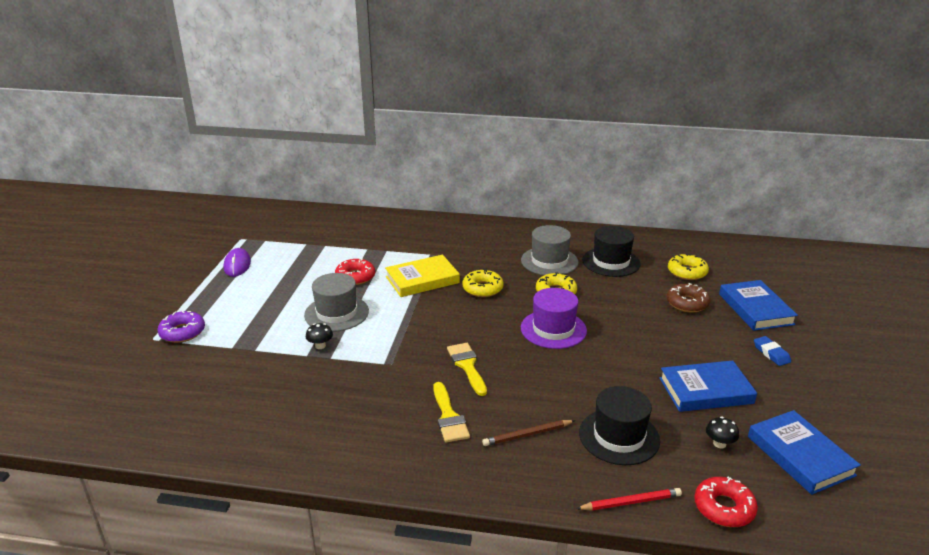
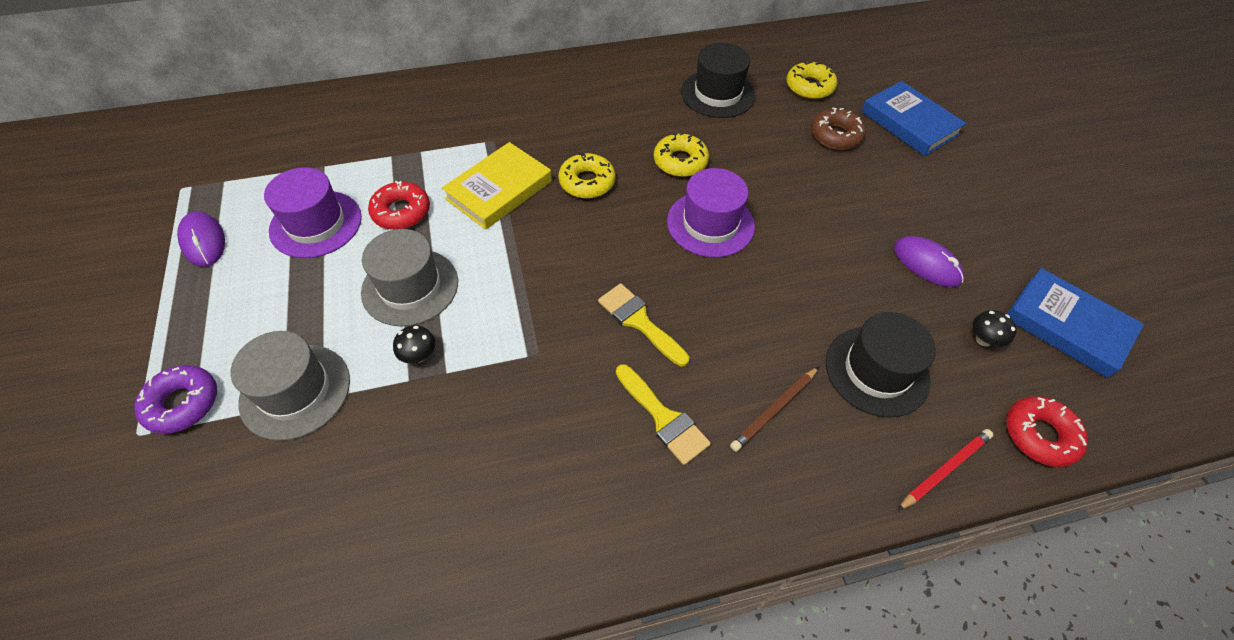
camera: 25 degrees left, 25 degrees up
(302, 271) = (316, 224): none -> purple hat
(549, 261) = (645, 112): grey hat -> grey hat (295, 391)
(705, 390) = (926, 264): blue book -> purple mouse
(771, 353) = (960, 184): blue eraser -> none

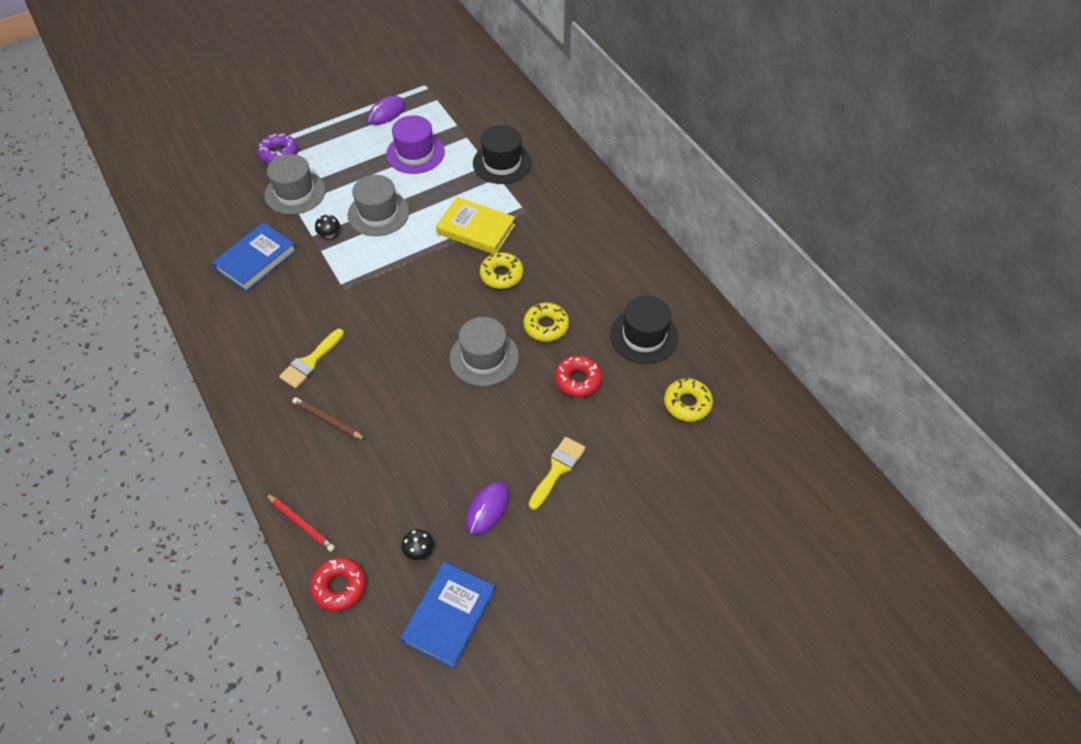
camera: 75 degrees right, 0 degrees up
(401, 212) = (438, 188): red donut -> red donut (578, 380)
(639, 321) = (381, 333): yellow brush -> yellow brush (558, 469)
(710, 224) = (484, 357): purple hat -> grey hat
(835, 135) = (624, 431): brown donut -> none
(876, 371) = (373, 478): black hat -> black hat (502, 163)
(909, 123) = (669, 490): blue book -> blue book (256, 260)

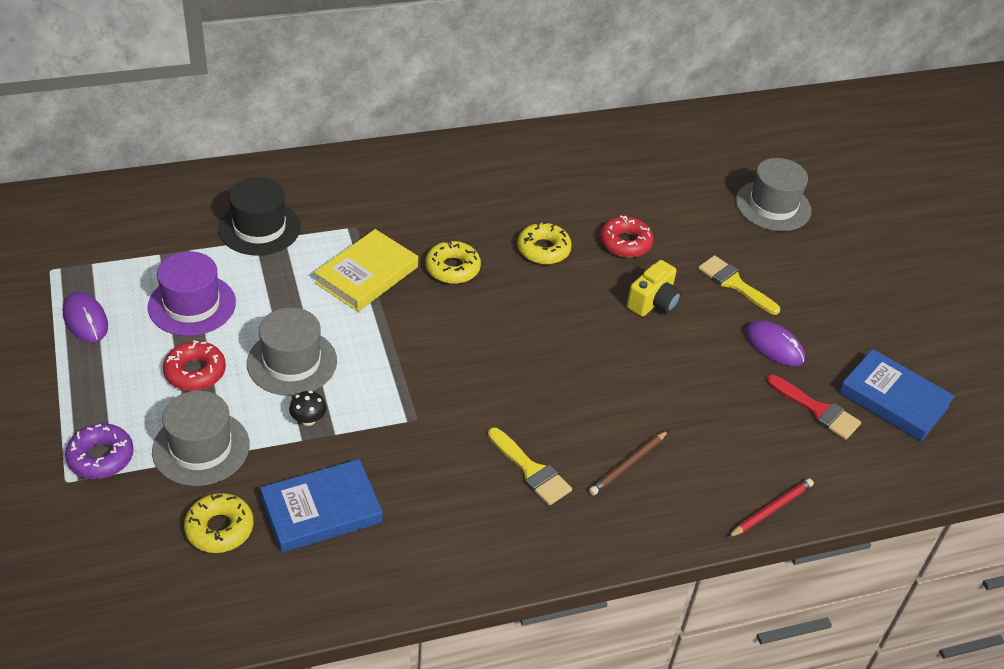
camera: 80 degrees left, 10 degrees down
(256, 260) = (321, 510): blue book -> blue book turned 75 degrees counterclockwise
(339, 587) = (855, 485): red donut -> red donut (195, 372)
(419, 551) = (817, 410): black mushroom -> red brush
(484, 357) = (573, 308): grey hat -> grey hat (773, 206)
(511, 411) = (653, 302): none -> yellow camera
(644, 336) = (581, 182): black hat -> none
(687, 403) = (674, 176): yellow donut -> yellow donut (219, 529)

